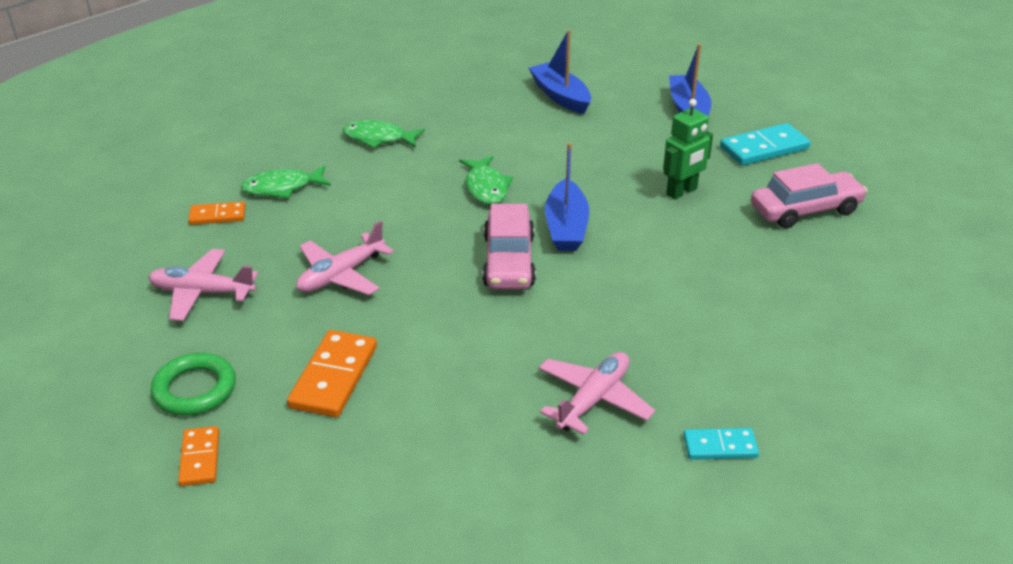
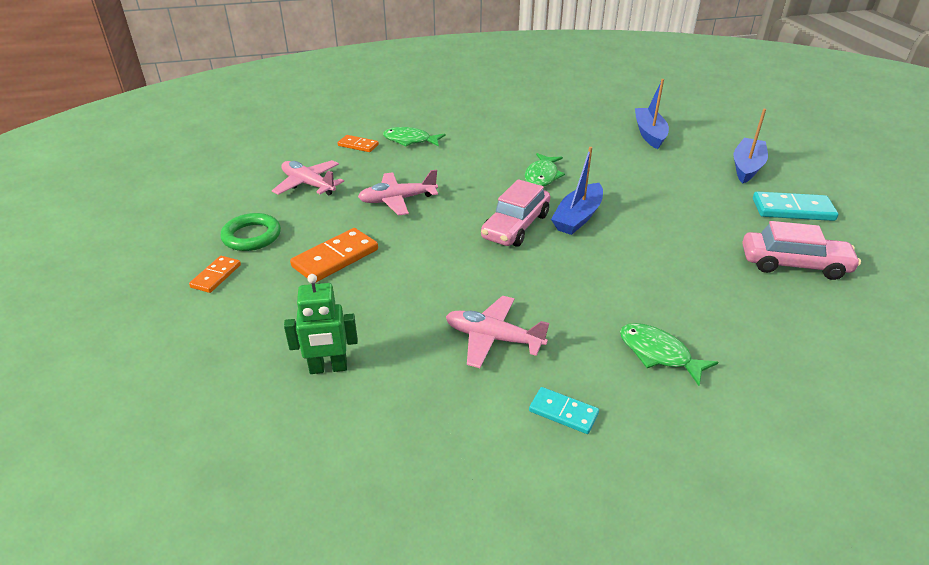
camera: 30 degrees right, 0 degrees up
(378, 138) = (496, 128): green fish -> green fish (658, 354)
(593, 400) = (493, 338): pink plane -> pink plane turned 135 degrees counterclockwise
(682, 192) = (692, 220): green robot -> green robot (328, 368)

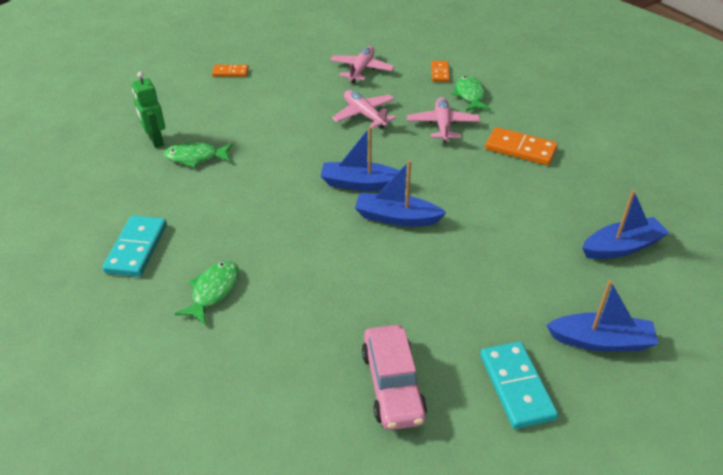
camera: 70 degrees right, 5 degrees up
(252, 236) = (280, 70): green ring -> none
(335, 258) = (271, 110): orange domino -> orange domino (520, 149)
(493, 338) = (205, 201): pink plane -> pink plane (442, 125)
(515, 226) = (360, 184): pink car -> blue boat
(542, 176) = (459, 183): green fish -> green fish (195, 157)
(563, 412) = (137, 248): turquoise domino -> turquoise domino, size x1.66

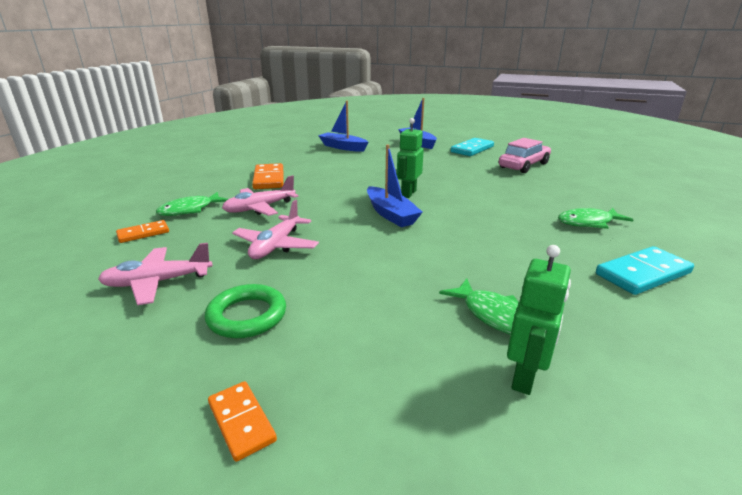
camera: 125 degrees left, 15 degrees down
(295, 87) = (247, 316): none -> green ring
(396, 218) = (408, 193): blue boat -> green robot

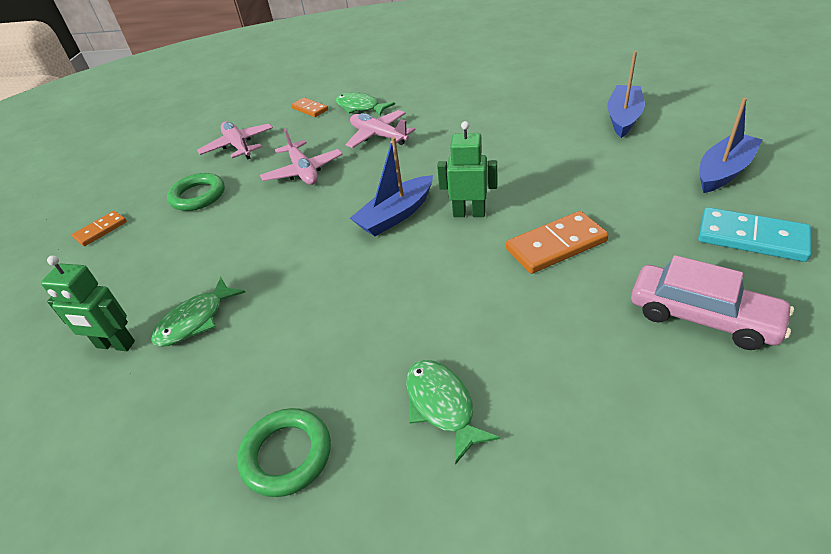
camera: 80 degrees right, 15 degrees up
(269, 179) = (459, 113): orange domino -> orange domino (556, 245)
(276, 245) = (303, 171): pink plane -> pink plane turned 120 degrees counterclockwise
(642, 273) = (286, 455): turquoise domino -> green ring

